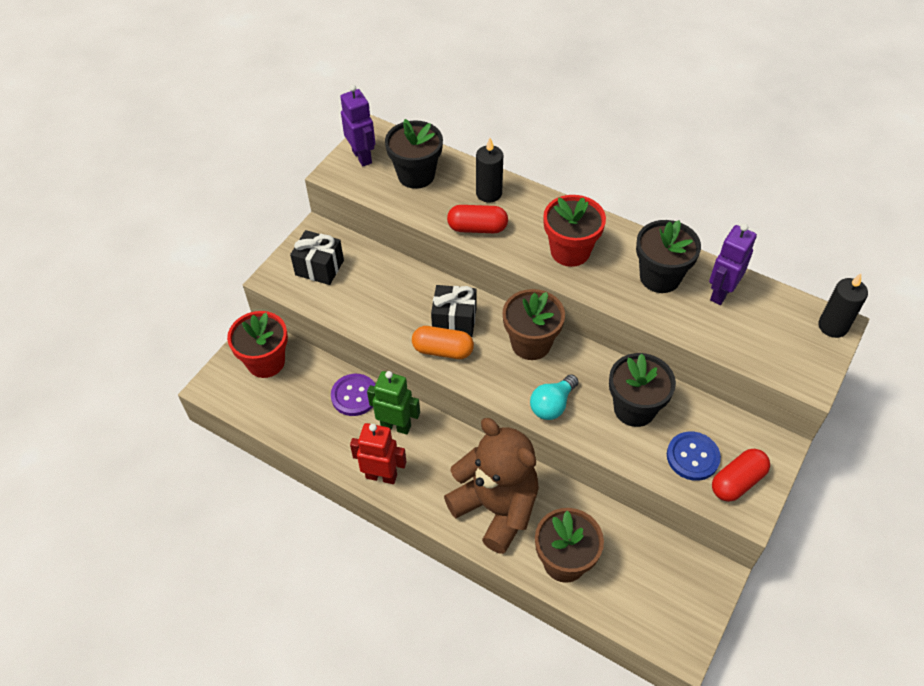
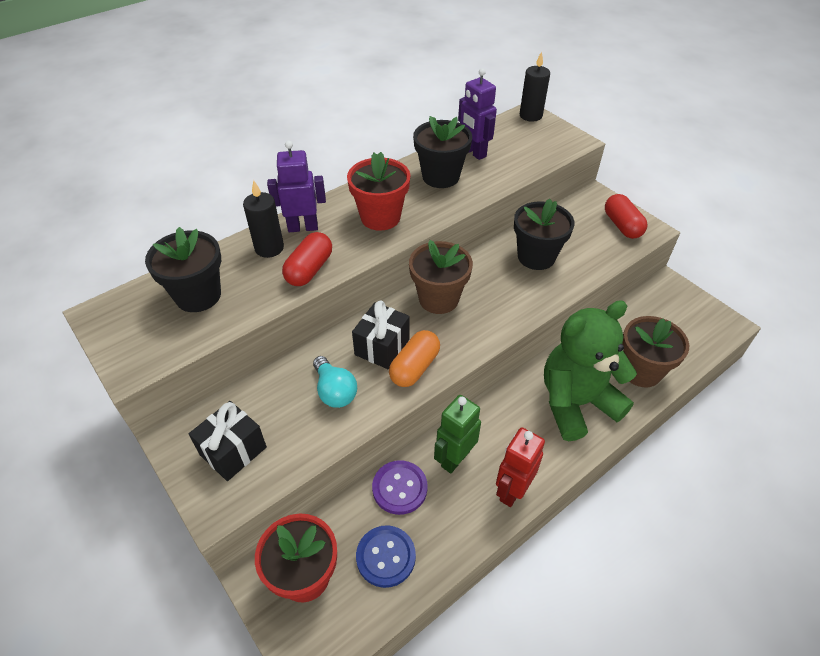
camera: 70 degrees left, 5 degrees down
(362, 157) = (128, 335): purple robot -> purple robot (303, 227)
(496, 508) = (576, 403): brown teddy bear -> green teddy bear
(552, 405) = (513, 306): turquoise light bulb -> turquoise light bulb (335, 391)
(692, 457) = (593, 240): blue button -> blue button (386, 557)

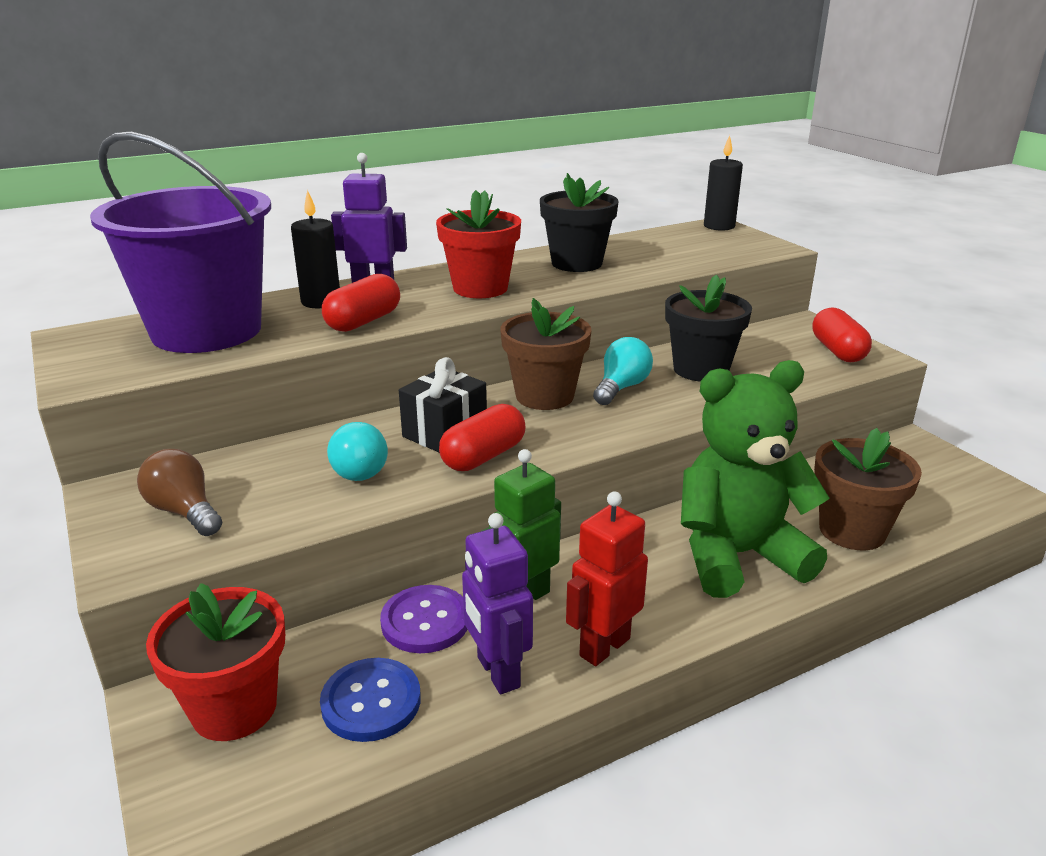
camera: 10 degrees right, 20 degrees down
(198, 295) = (206, 331): black flower pot -> purple bucket
(233, 451) = (184, 512): black gift -> brown light bulb
(414, 367) = (483, 456): orange capsule -> red capsule
(474, 152) = (630, 248): purple robot -> purple robot (497, 672)
(487, 283) = (621, 387): none -> turquoise light bulb

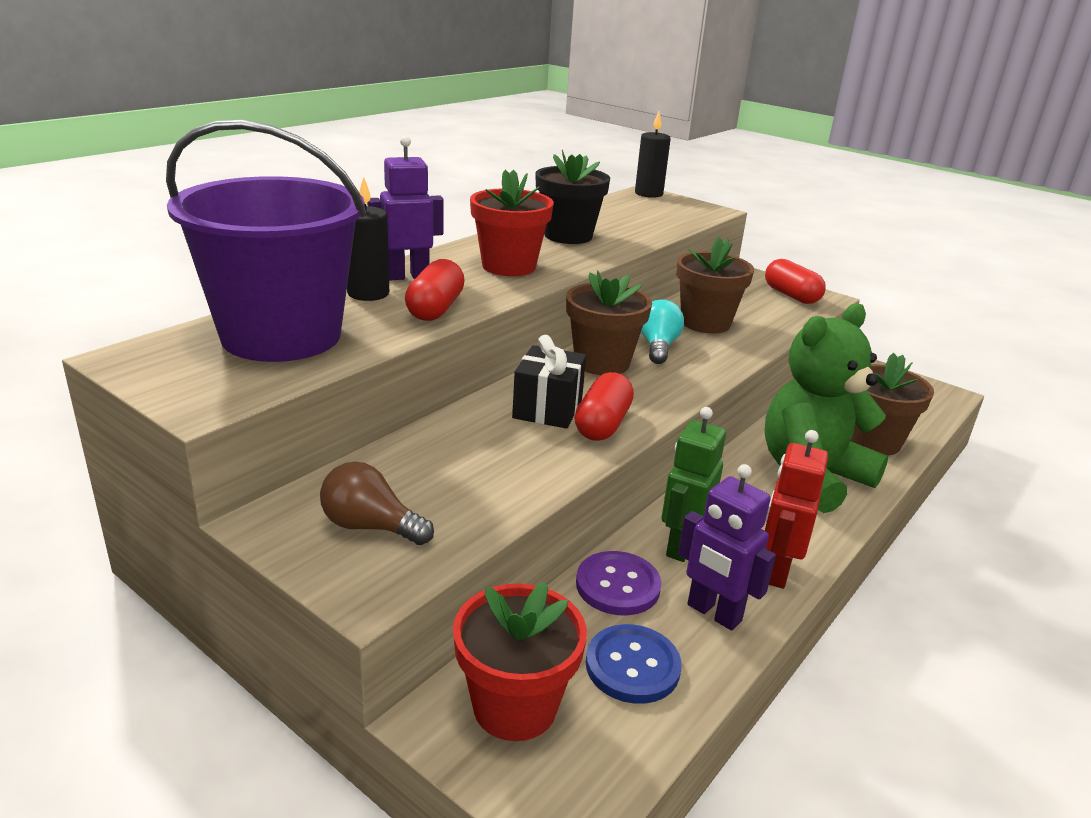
camera: 25 degrees left, 0 degrees up
(358, 468) = (500, 454): turquoise light bulb -> none
(701, 369) = (705, 323): black flower pot -> brown flower pot

